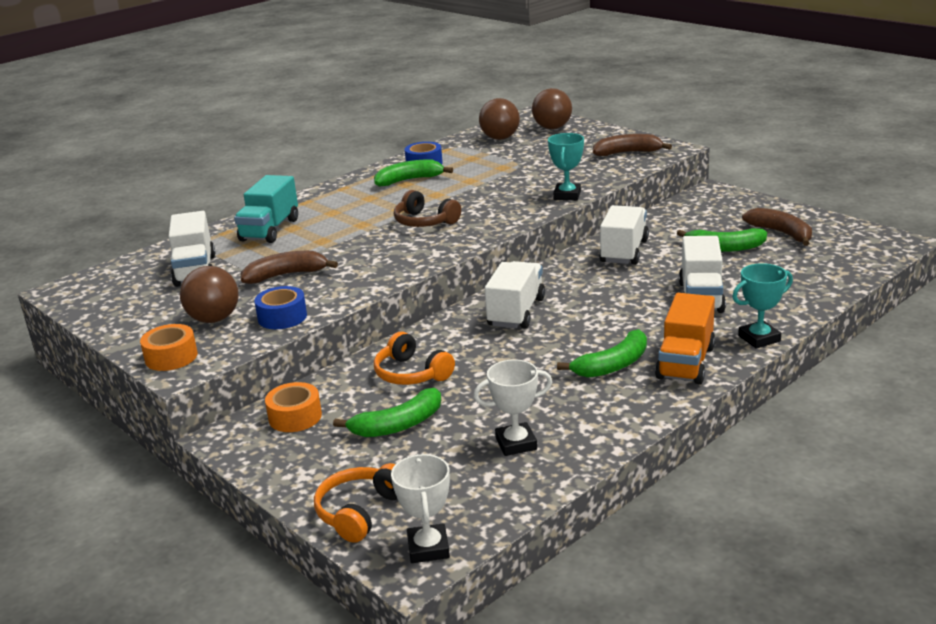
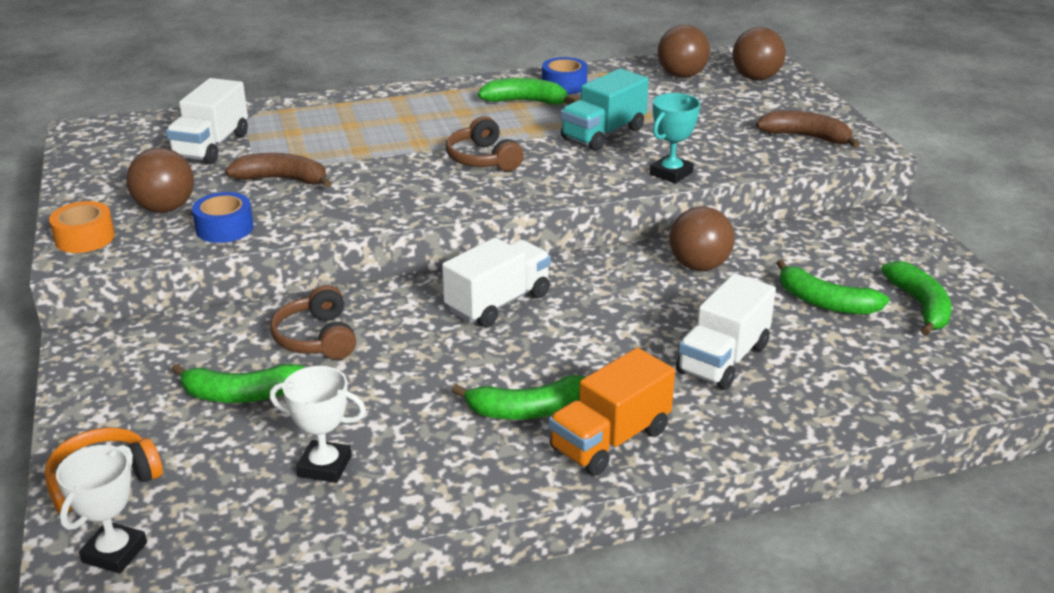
camera: 25 degrees right, 5 degrees up
(270, 230) = (327, 120): turquoise truck -> turquoise truck (603, 134)
(295, 417) = (162, 345): orange tape -> none
(411, 373) = (317, 338): orange headphones -> brown headphones
(624, 251) = (699, 266): white truck -> brown ball
(759, 338) = (731, 442): turquoise trophy -> none
(781, 233) = (920, 306): brown banana -> green banana

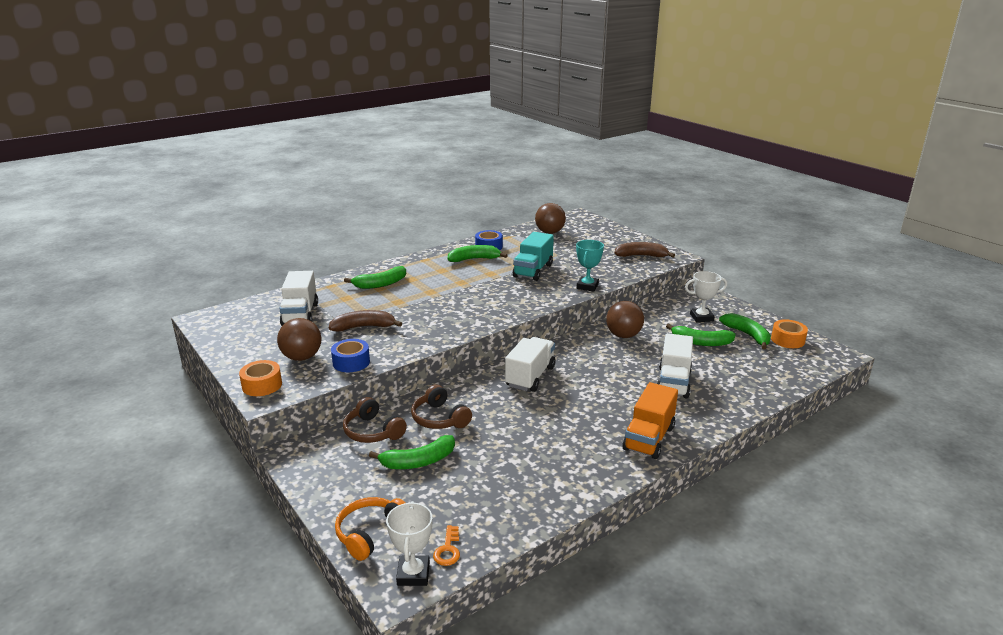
camera: 20 degrees left, 5 degrees down
(185, 531) = (448, 550): none -> orange key
(325, 466) = (502, 491): white trophy -> white trophy (701, 317)
(483, 159) = (476, 295): brown headphones -> brown headphones (373, 431)
(527, 410) = (592, 432): green banana -> green banana (380, 284)
(756, 78) = (590, 228): brown ball -> none
(990, 328) = (787, 340): none -> orange tape

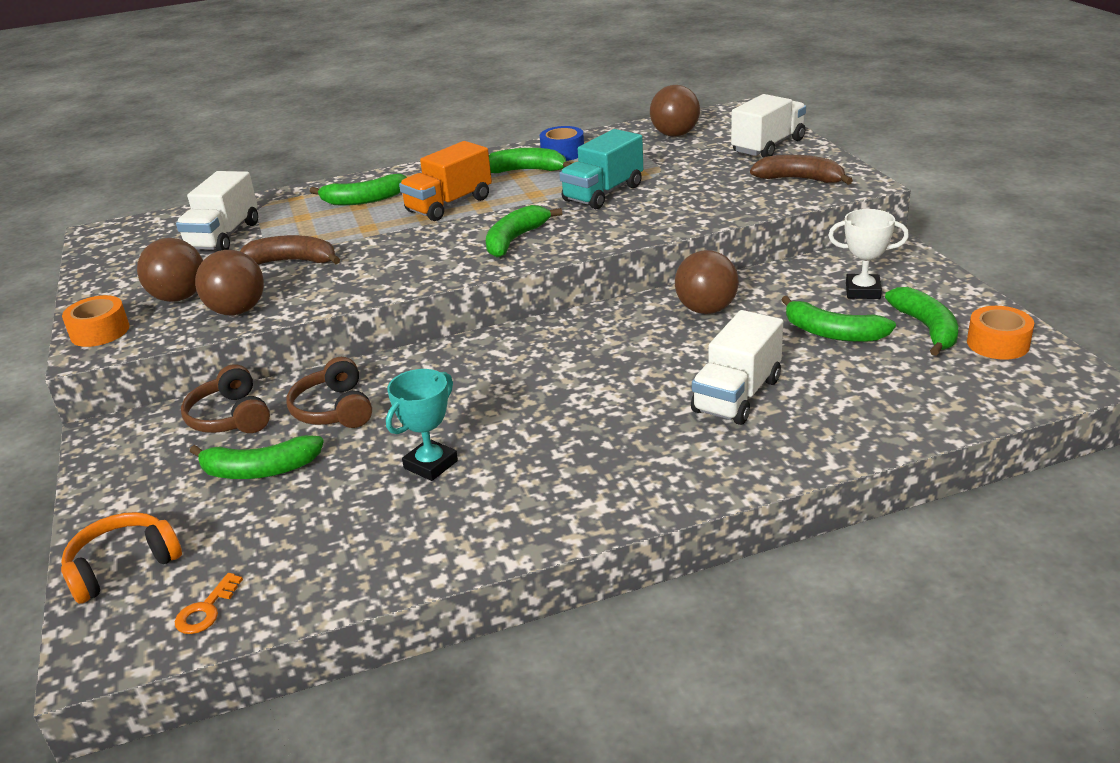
camera: 20 degrees right, 5 degrees up
(351, 362) = (237, 311): blue tape -> brown ball
(413, 574) = (134, 637): white trophy -> none
(500, 303) = (515, 240): none -> green banana
(530, 377) = (511, 361): white truck -> white truck (768, 146)
(587, 286) = (671, 223): turquoise trophy -> turquoise trophy (431, 464)
(649, 438) = (630, 483): orange truck -> orange truck (449, 205)

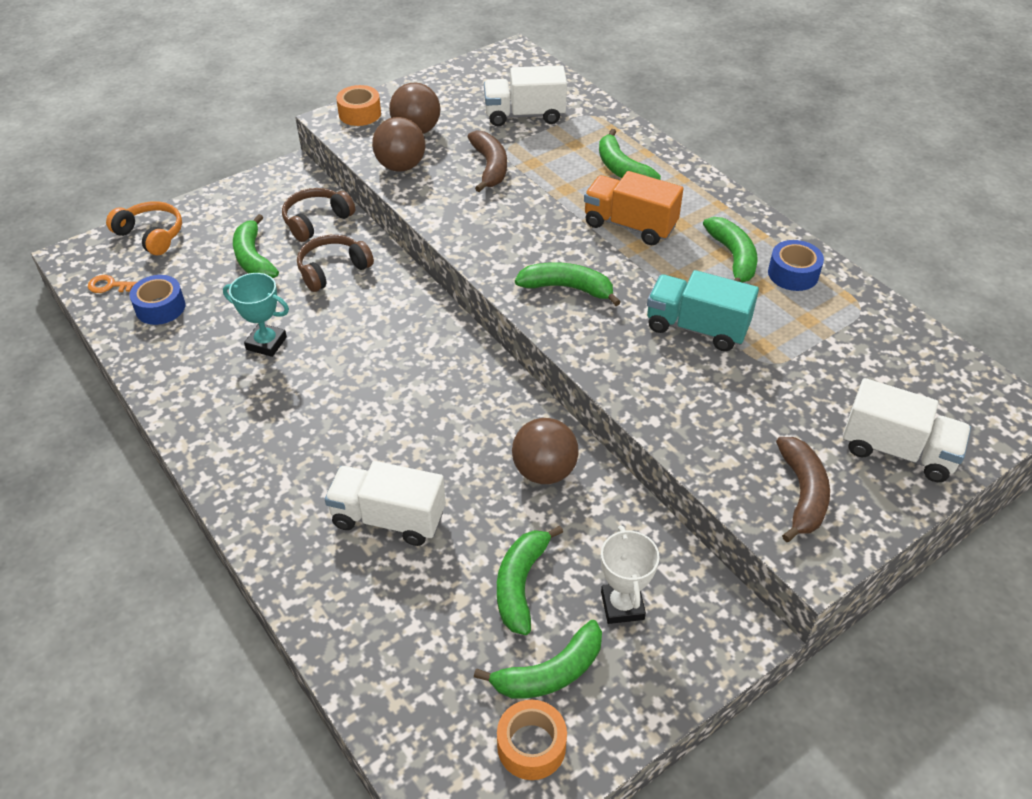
camera: 70 degrees right, 15 degrees up
(296, 556) = (160, 307): none -> blue tape
(675, 135) = (893, 357): brown ball -> none

